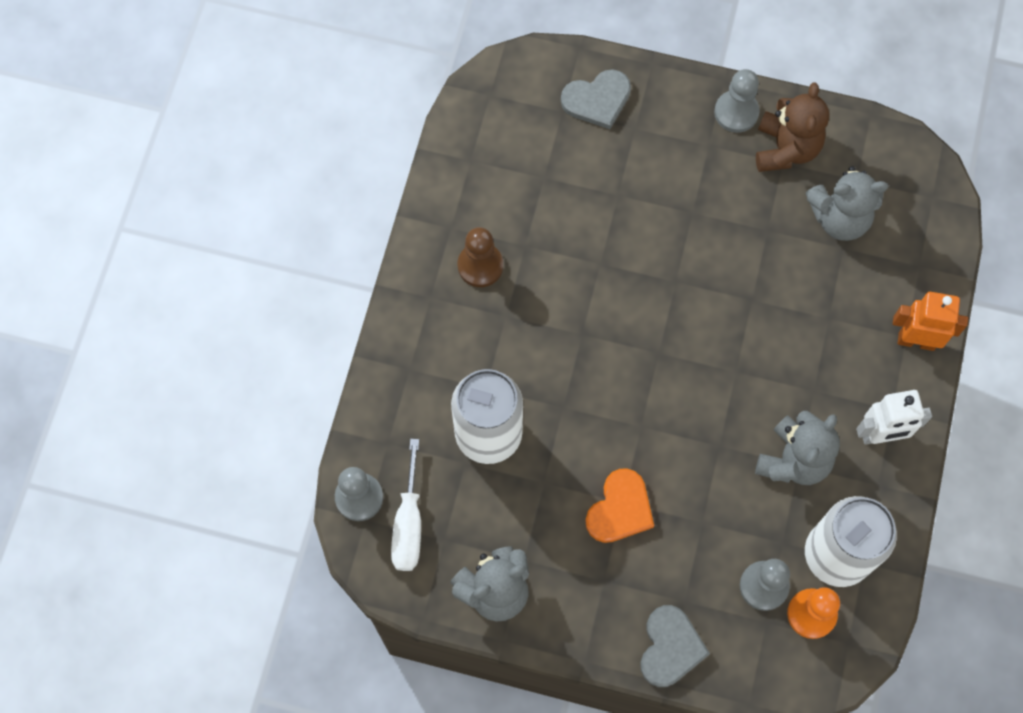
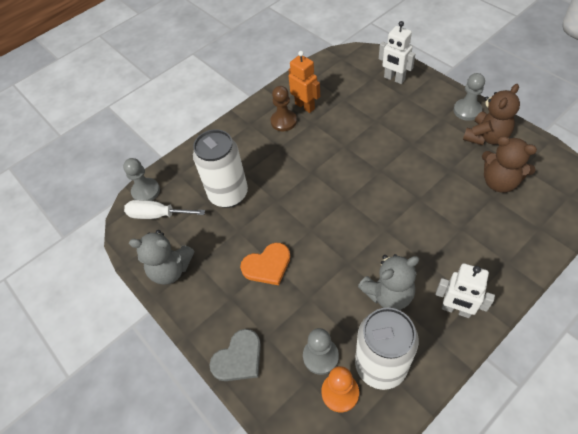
camera: 40 degrees right, 15 degrees down
(408, 524) = (157, 215): white screwdriver -> white screwdriver turned 60 degrees clockwise
(597, 100) = (394, 79): grey heart -> white robot
(839, 218) = (499, 182): grey teddy bear -> brown teddy bear
(916, 340) = (513, 267): orange robot -> orange robot (305, 106)

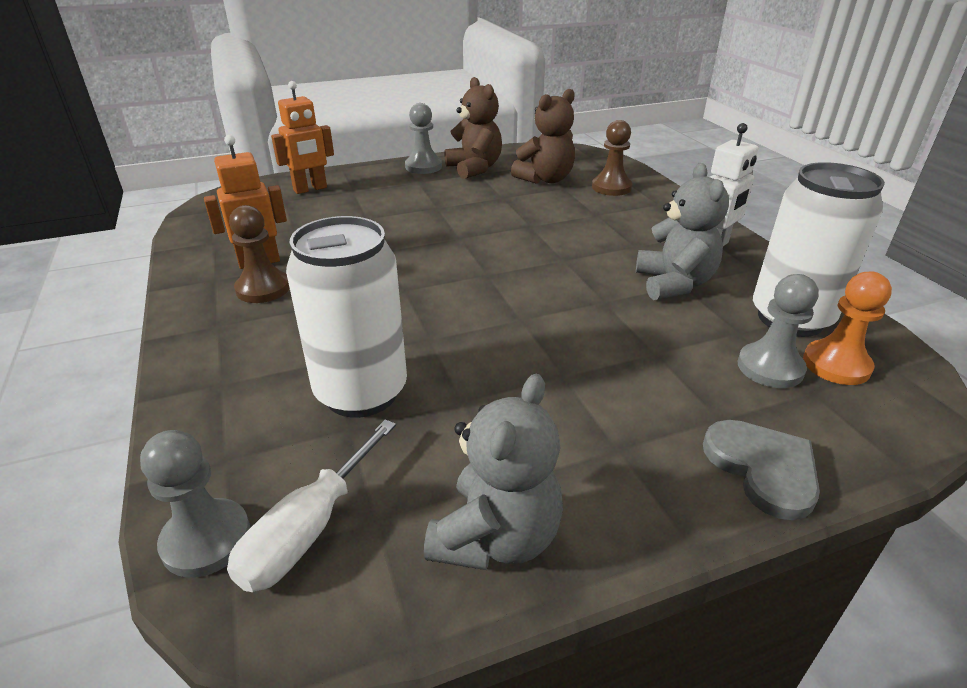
camera: 75 degrees left, 20 degrees down
(267, 265) = (566, 381): orange heart -> none
(394, 79) = (310, 189): white robot -> orange robot
(516, 225) = (611, 187): none -> brown pawn

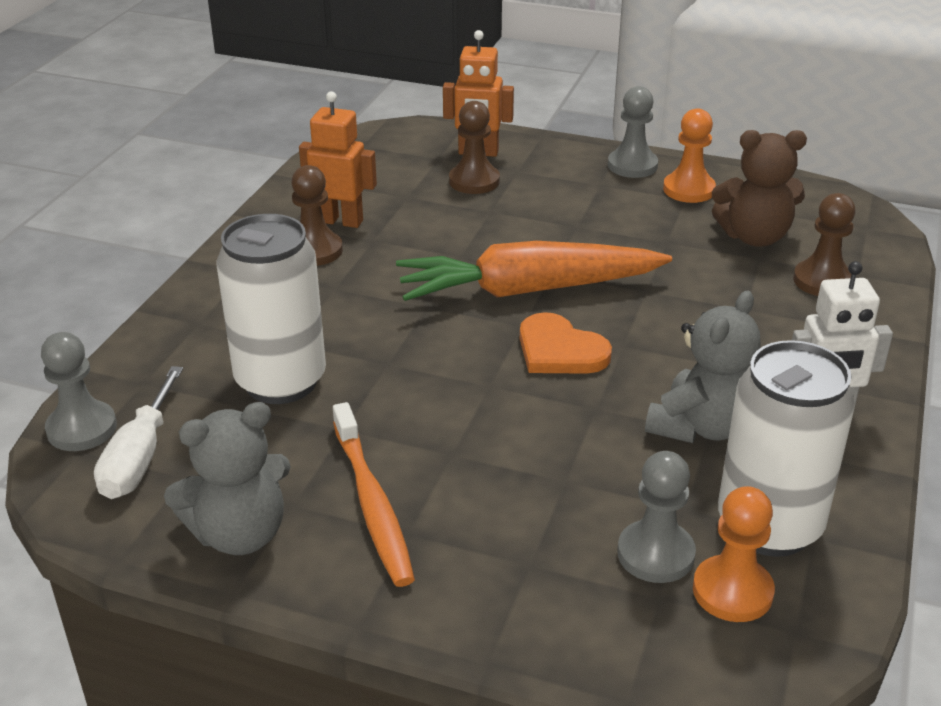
camera: 40 degrees right, 0 degrees up
(308, 530) = (139, 458): white screwdriver -> white screwdriver turned 60 degrees counterclockwise
(331, 205) = (474, 181): none -> brown pawn
(460, 253) = (528, 290): none -> orange carrot
(474, 168) = (689, 190): brown teddy bear -> orange pawn
(533, 278) = (560, 350): none -> orange heart
(563, 443) = (372, 504): none -> orange toothbrush
(763, 468) = (500, 618): grey heart -> none

